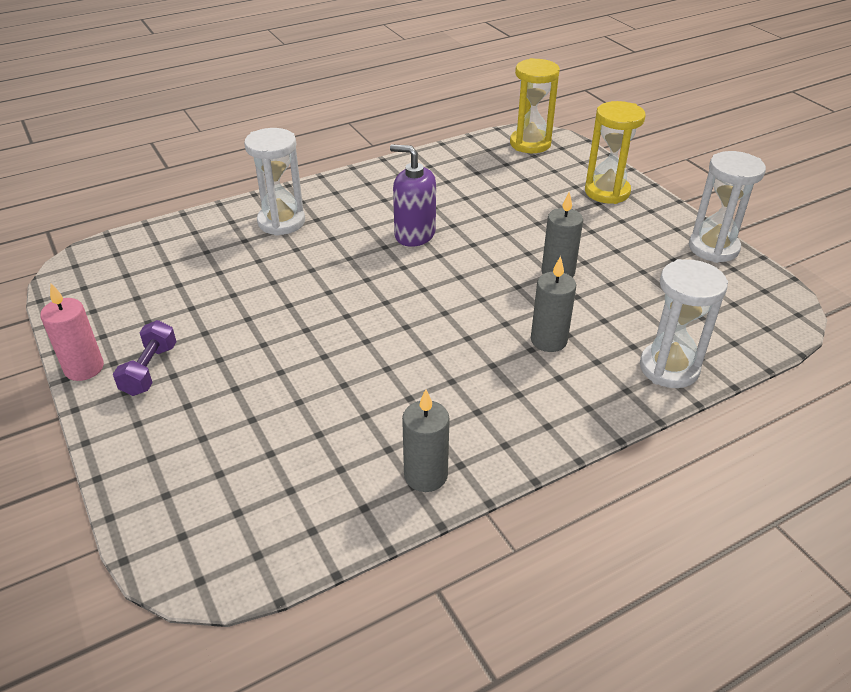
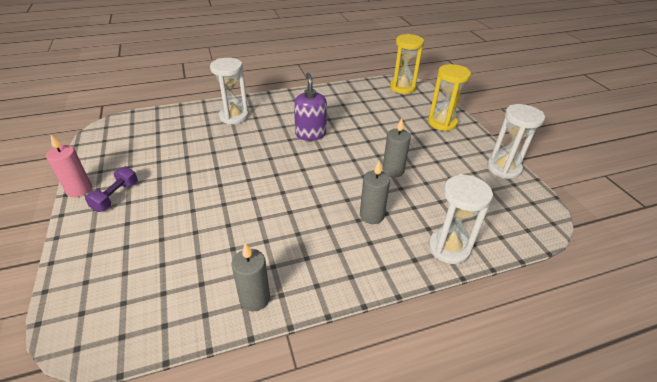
camera: 10 degrees right, 0 degrees up
(414, 234) = (310, 134): purple soap dispenser -> purple soap dispenser turned 45 degrees clockwise

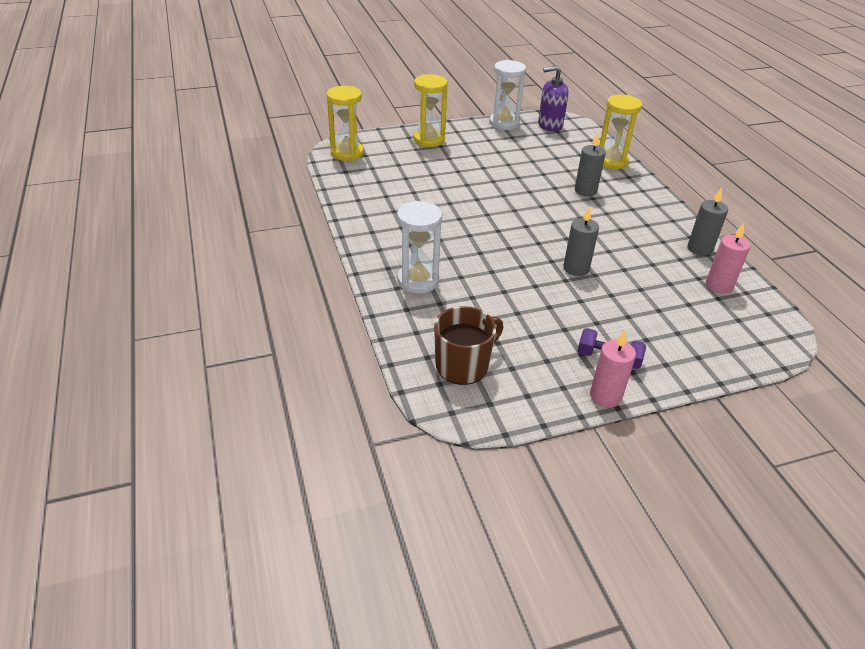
camera: 90 degrees left, 0 degrees up
(142, 132) = (463, 365): none -> brown mug
(183, 299) = (719, 285): none -> pink candle
(310, 134) = (457, 220): purple soap dispenser -> purple soap dispenser (550, 125)
(393, 171) = (518, 175): grey candle -> grey candle (576, 268)
(449, 248) = (611, 161): white hourglass -> yellow hourglass

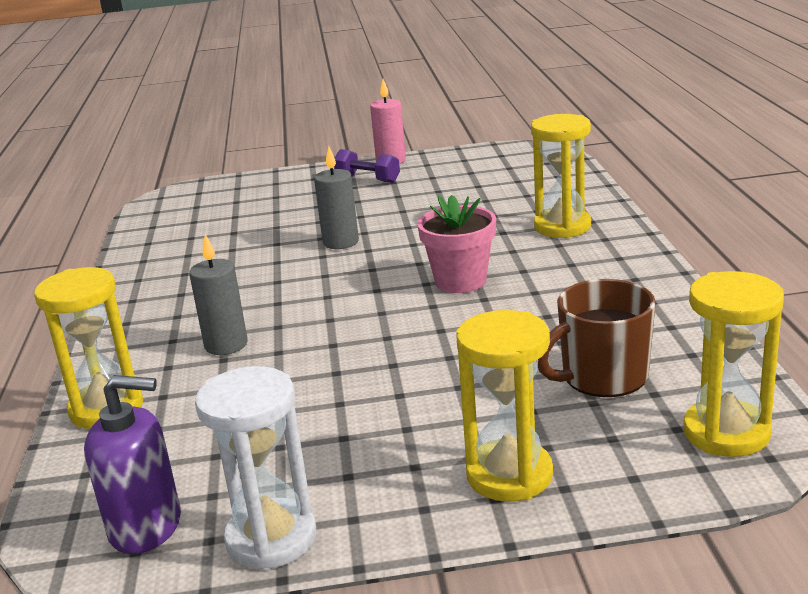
camera: 165 degrees left, 15 degrees down
(418, 281) = (562, 227): white hourglass -> yellow hourglass
(463, 365) = (520, 171): brown mug -> brown mug (602, 377)
(477, 231) = (460, 281): none -> pink flower pot
(699, 249) = (145, 265): grey candle -> none
(719, 285) = (176, 231): pink candle -> none

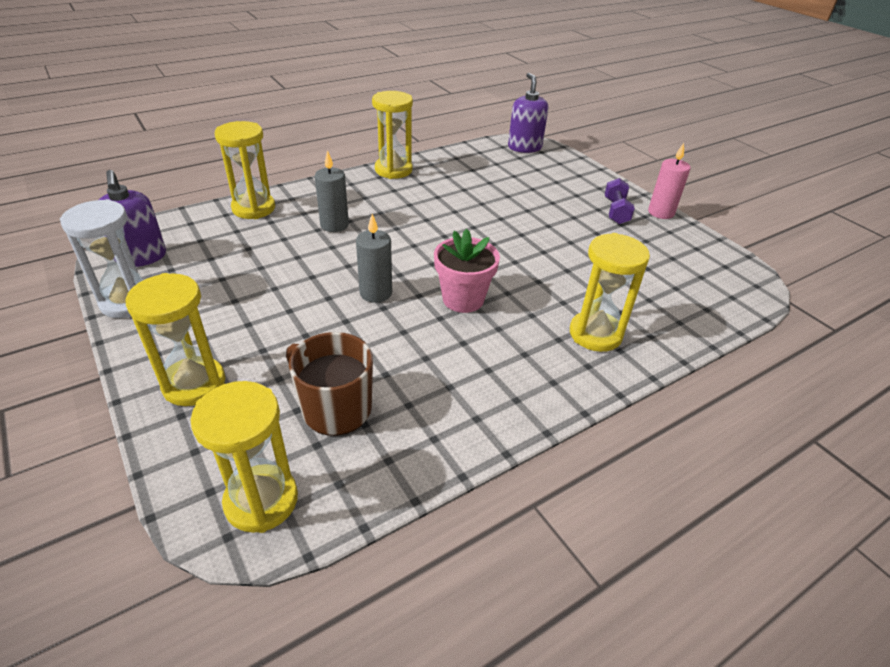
camera: 60 degrees right, 15 degrees up
(127, 288) = (393, 170): none -> yellow hourglass
(176, 199) = (524, 147): none -> purple soap dispenser
(340, 242) = (498, 228): grey candle -> grey candle (376, 293)

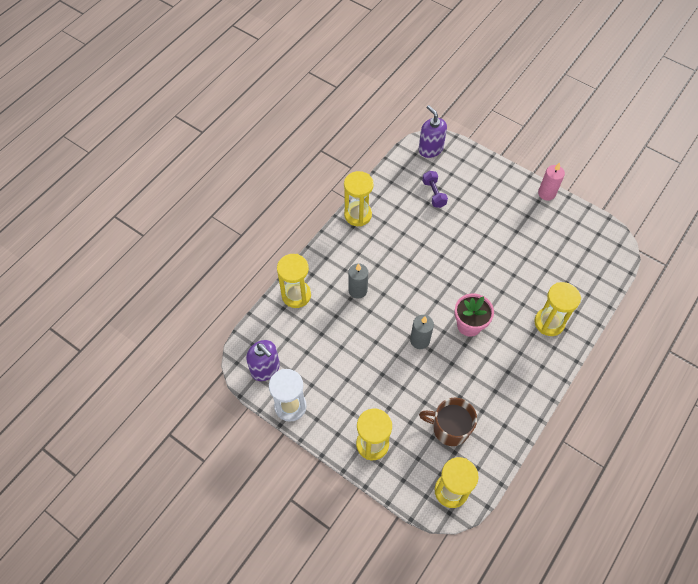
camera: 20 degrees left, 20 degrees up
(616, 211) = (519, 203): purple dumbbell -> purple dumbbell (434, 194)

